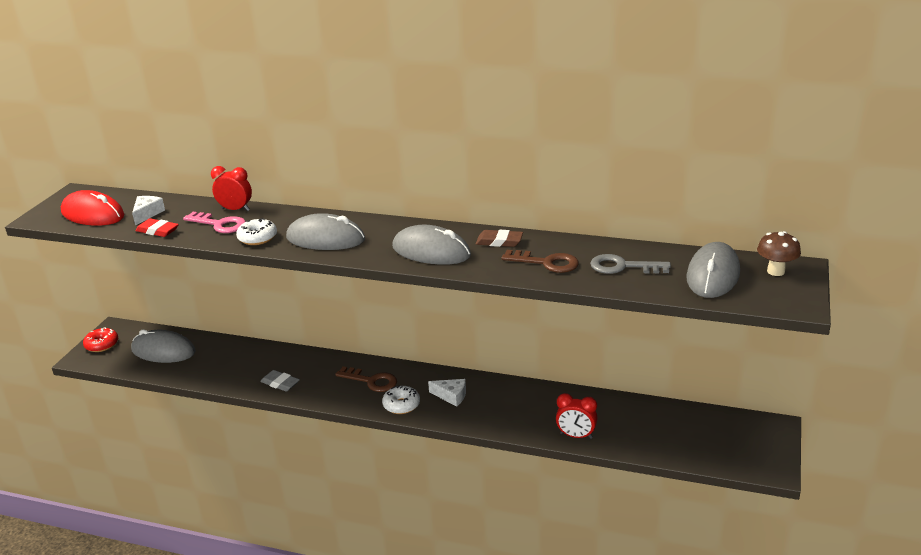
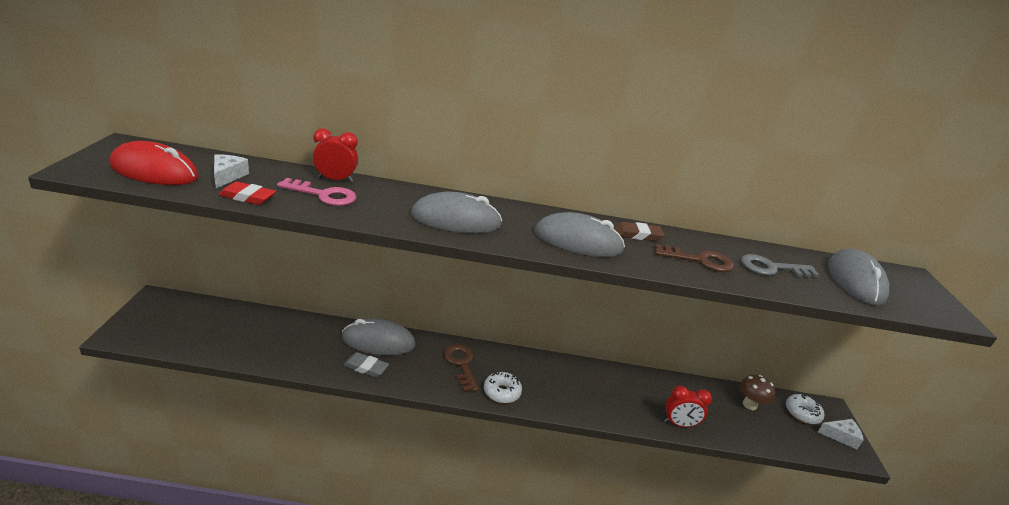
camera: 20 degrees left, 0 degrees up
(102, 345) = (143, 318): red donut -> none
(163, 351) = (221, 327): grey mouse -> grey mouse (378, 341)
(257, 238) = (377, 214): white donut -> white donut (802, 413)
(371, 381) = (461, 364): brown key -> brown key turned 120 degrees counterclockwise
(451, 396) = (546, 381): white cheese -> white cheese (841, 436)
(775, 271) = (900, 279): brown mushroom -> brown mushroom (749, 405)

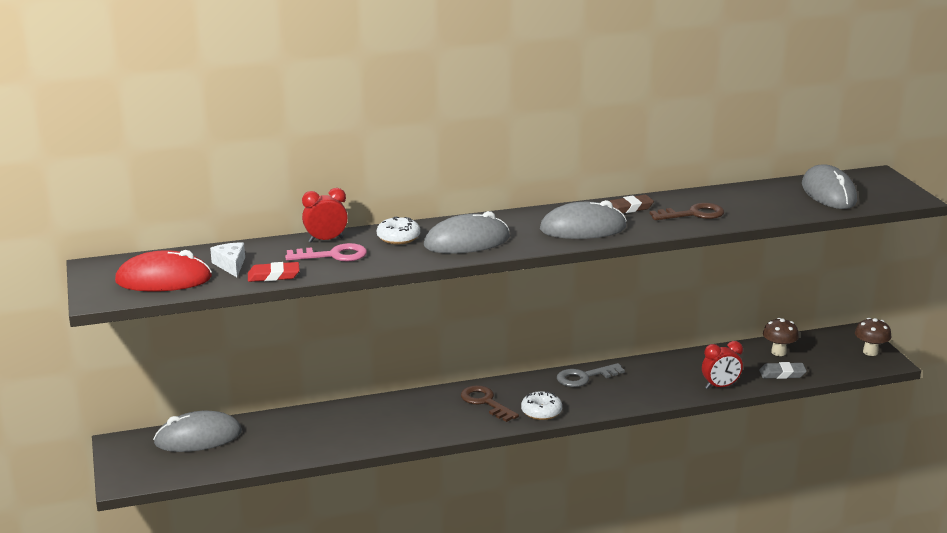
camera: 15 degrees left, 5 degrees down
(366, 367) = (395, 432): grey eraser -> grey eraser (782, 374)
(378, 341) = (387, 409): grey mouse -> grey mouse (198, 438)
(771, 268) = (756, 203): grey key -> grey key (584, 377)
(802, 413) = (829, 344): white donut -> white donut (398, 238)
(841, 436) = (870, 352): white cheese -> brown mushroom

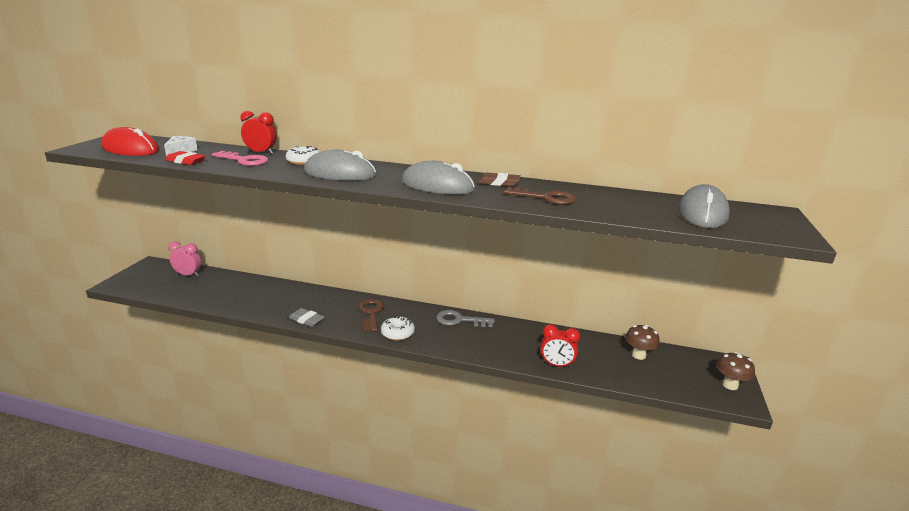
camera: 30 degrees right, 0 degrees up
(198, 438) = (188, 275): grey mouse -> pink clock
(782, 374) = (623, 374): grey eraser -> grey eraser (306, 320)

